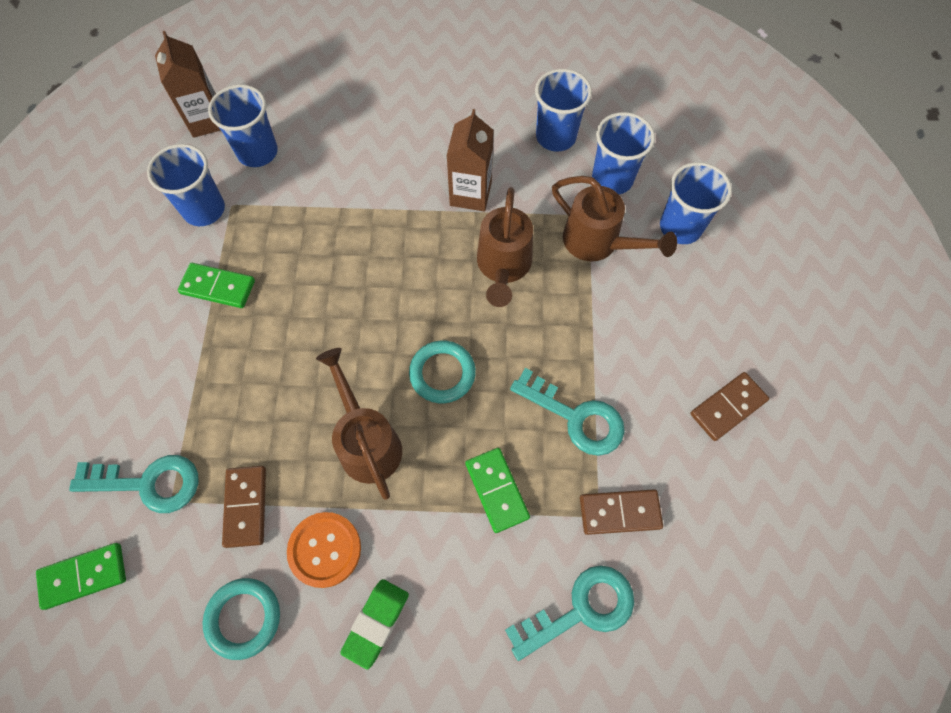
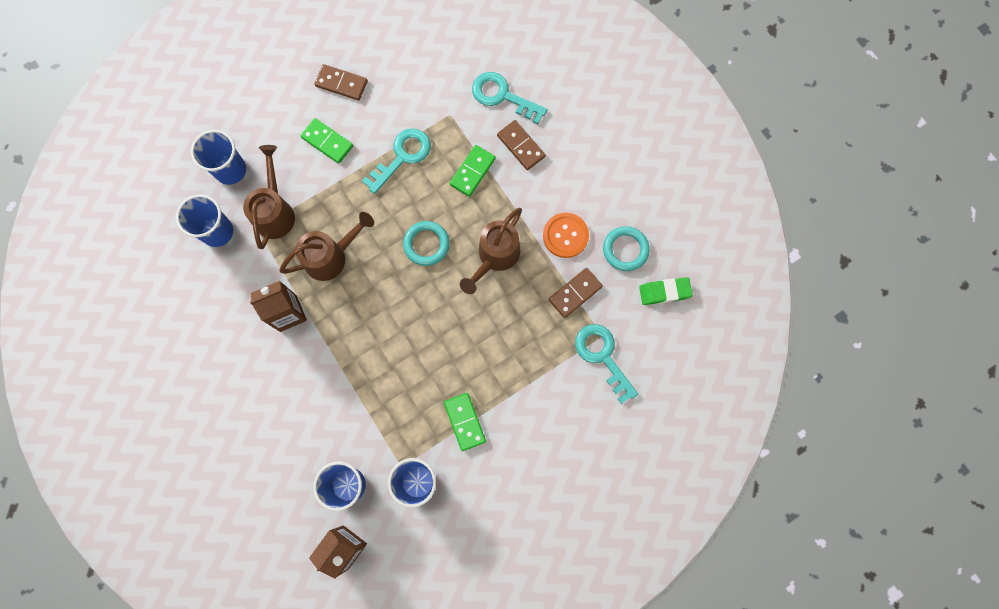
camera: 125 degrees left, 10 degrees up
(84, 576) = (669, 347): green domino -> green domino (327, 142)
(376, 623) = (579, 185): green eraser -> green eraser (664, 292)
(556, 136) = (203, 289): blue cup -> none
(576, 417) = (402, 156): turquoise key -> turquoise key turned 45 degrees clockwise
(620, 512) = (440, 105): brown domino -> brown domino (521, 146)

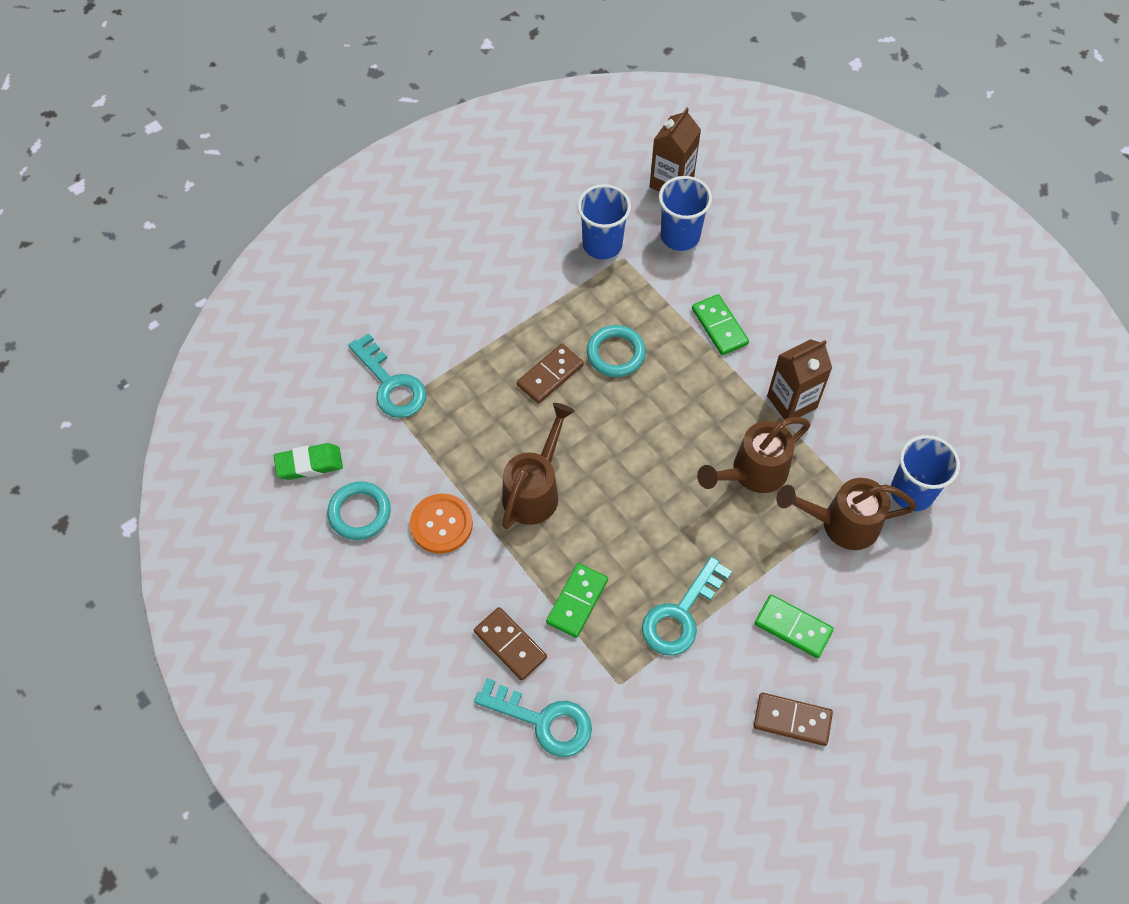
camera: 175 degrees right, 15 degrees down
(230, 170) = (919, 575): blue cup -> none
(275, 212) = (842, 523): brown watering can -> brown watering can turned 90 degrees clockwise
(426, 244) = (628, 498): turquoise ring -> turquoise ring (615, 354)
(465, 422) = (555, 304): green domino -> green domino (719, 326)
(575, 293) = (426, 453): brown domino -> brown domino (550, 375)

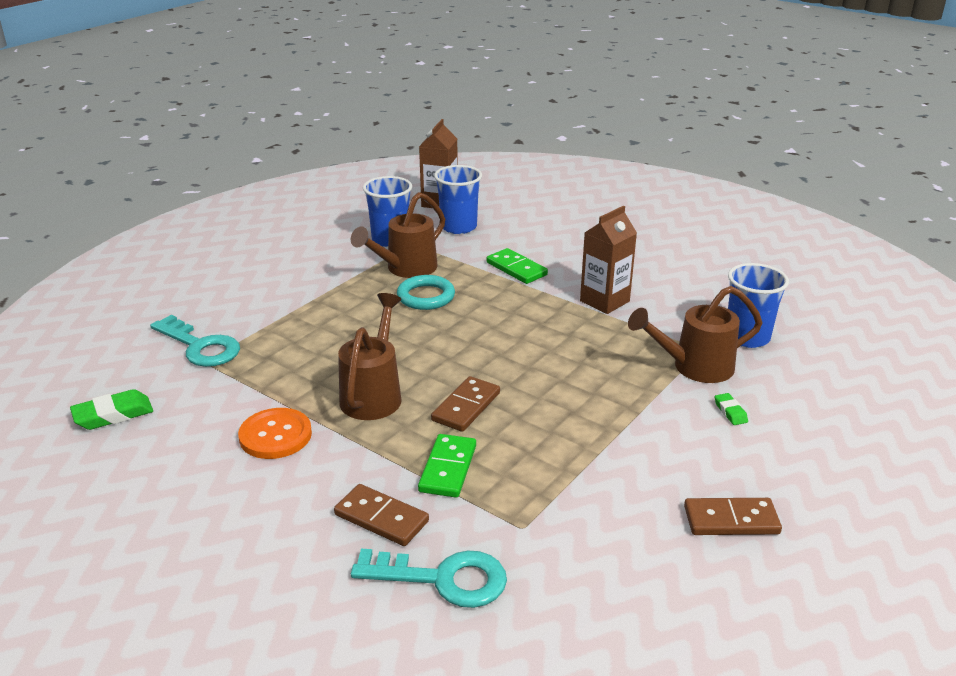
camera: 15 degrees left, 30 degrees down
(359, 513) = (177, 442): turquoise ring -> none
(550, 375) = (365, 318): brown domino -> brown domino (466, 407)
(680, 615) = (566, 458): turquoise key -> none
(753, 472) = (591, 348): brown watering can -> brown watering can (406, 269)
(793, 627) = (690, 447): green domino -> none
(848, 592) = (730, 412): none -> green eraser

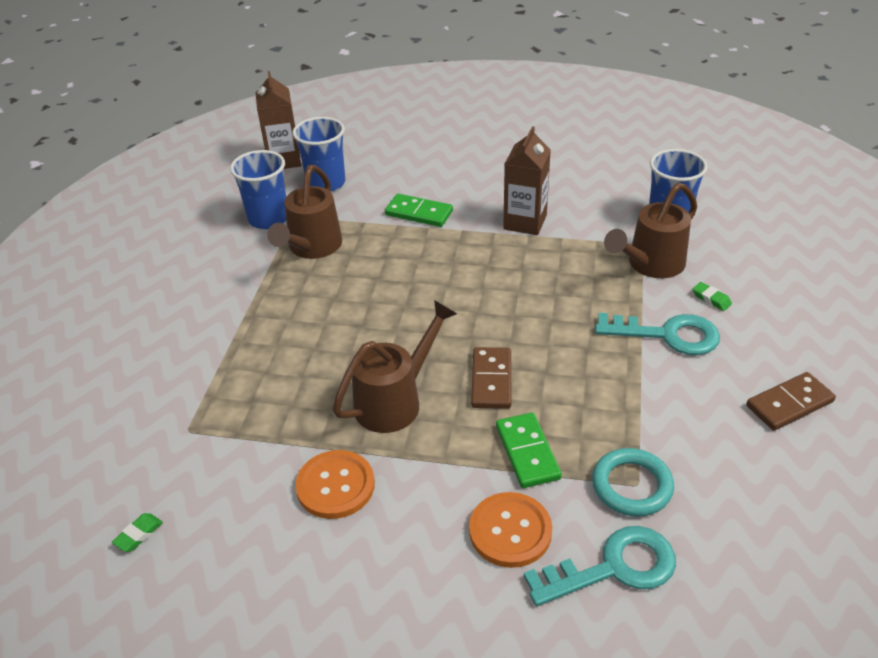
camera: 25 degrees left, 10 degrees up
(113, 415) = (139, 535): green eraser -> green eraser, size x0.56
(200, 347) = (168, 415): turquoise key -> turquoise key (668, 335)
(373, 394) = (395, 401): brown watering can -> brown watering can turned 60 degrees clockwise
(381, 518) = (510, 531): brown domino -> orange button
(426, 296) = (357, 273): turquoise ring -> turquoise ring (632, 486)

